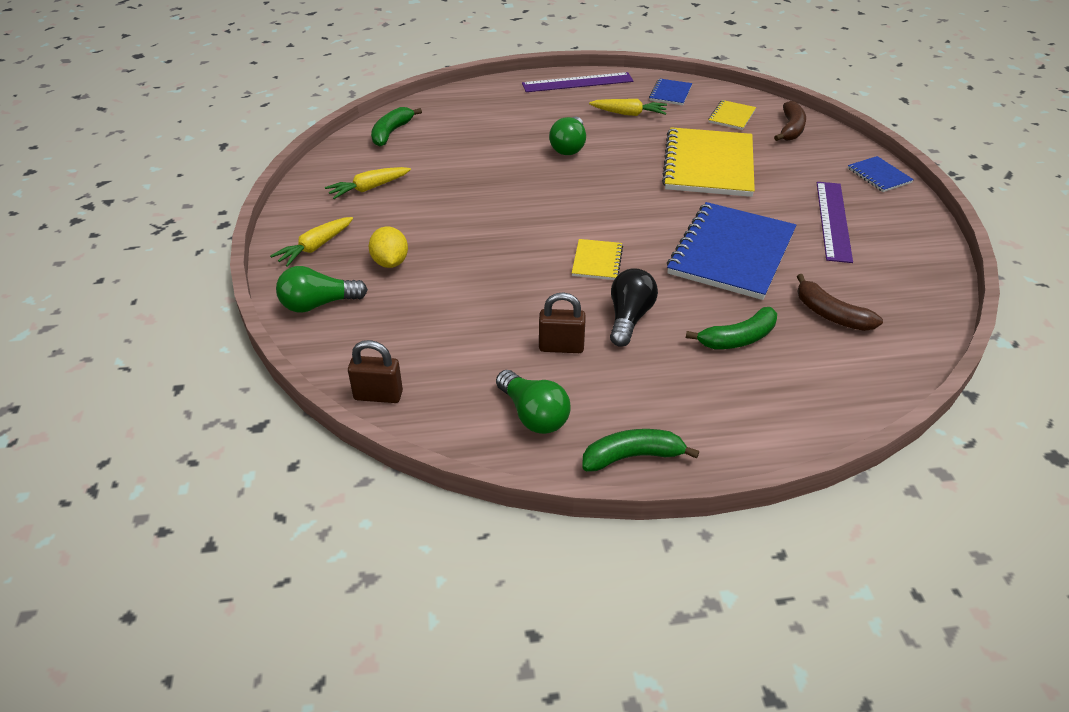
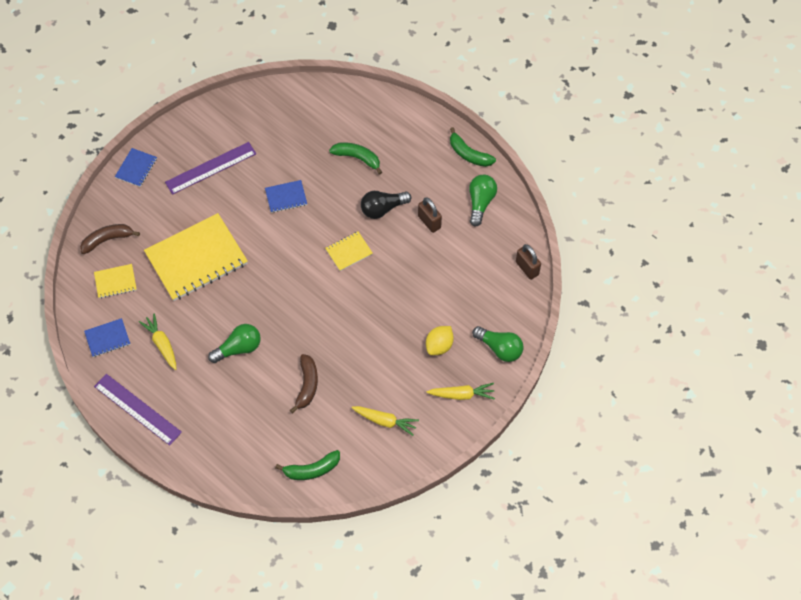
camera: 130 degrees left, 20 degrees up
(731, 253) = (286, 197): blue notebook -> blue notebook, size x0.46
(830, 314) = (304, 132): brown banana -> brown banana (307, 385)

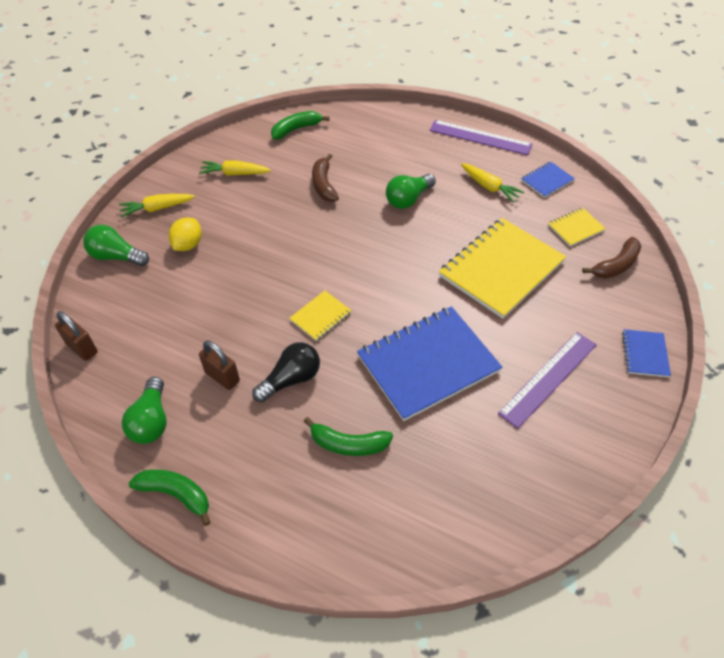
camera: 165 degrees right, 10 degrees down
(286, 197) = (428, 364): blue notebook -> blue notebook, size x2.19

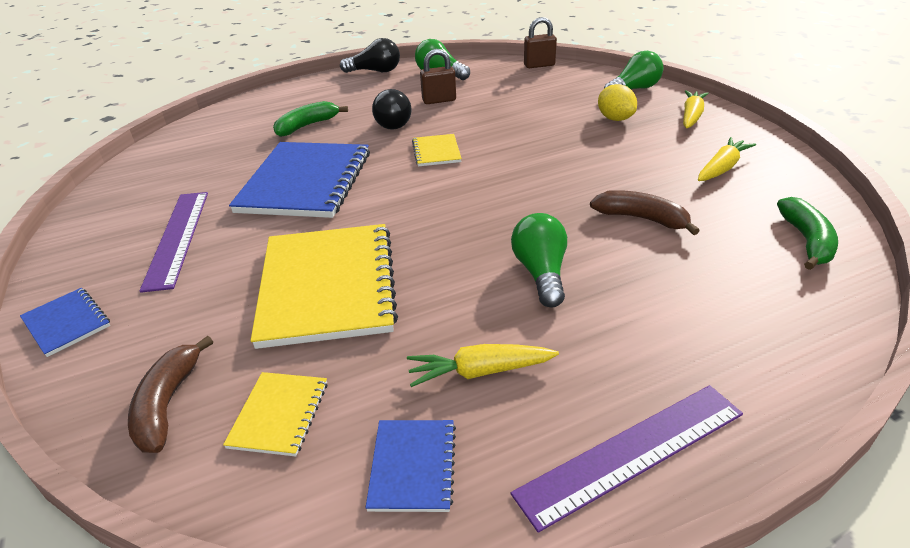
camera: 130 degrees right, 15 degrees down
(176, 494) = (375, 71): green banana -> black light bulb

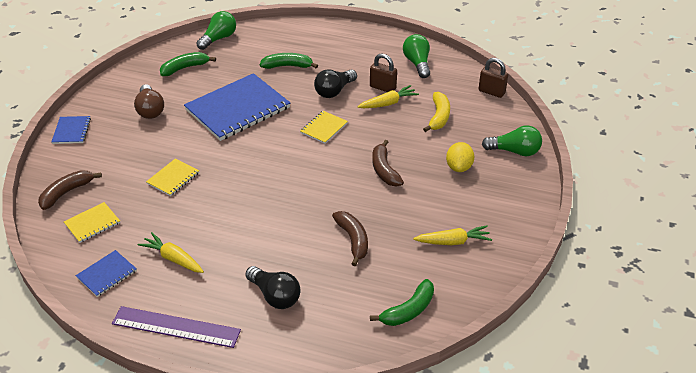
camera: 40 degrees right, 5 degrees up
(169, 179) = (185, 68): none -> green banana
(177, 237) = (150, 110): purple ruler -> brown light bulb
(327, 286) = (173, 178): yellow notebook -> yellow notebook, size x0.46
(375, 71) = (383, 38): black light bulb -> black light bulb (275, 296)
(529, 97) = (439, 117): none -> yellow banana
(541, 273) = (261, 234): green light bulb -> green light bulb (218, 38)
(557, 152) = (384, 170): none -> brown banana
(691, 116) = (509, 196): yellow carrot -> yellow carrot (388, 103)

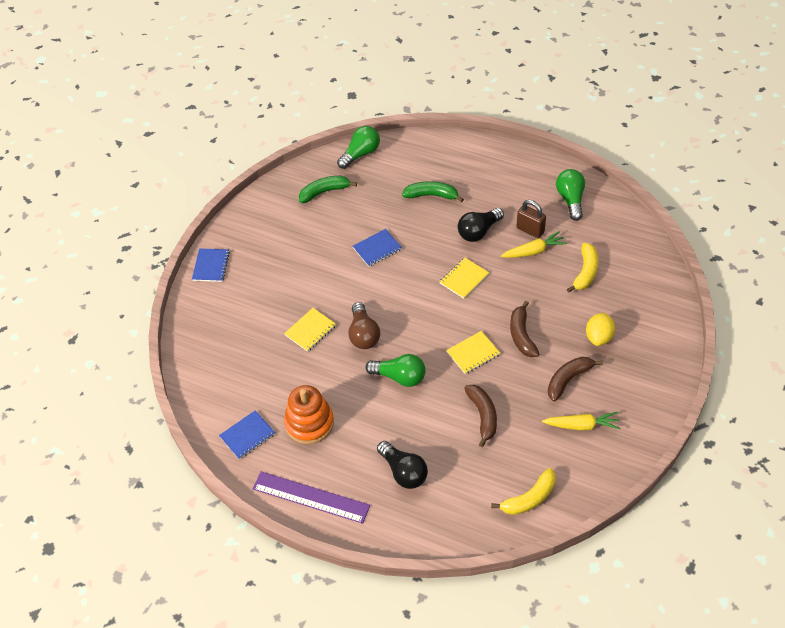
camera: 10 degrees right, 10 degrees up
(66, 193) = (208, 340): brown banana -> brown banana (568, 380)
(92, 223) = (233, 377): yellow notebook -> yellow notebook (473, 353)
(150, 110) = (288, 244): brown light bulb -> brown light bulb (363, 334)
(173, 258) = (309, 423): yellow carrot -> orange stacking toy
(237, 109) = (377, 248): blue notebook -> blue notebook, size x0.46
(408, 310) = (529, 498): green banana -> yellow banana
(491, 92) = (646, 243): brown padlock -> none
(514, 151) = (659, 321): green light bulb -> green light bulb (399, 377)

